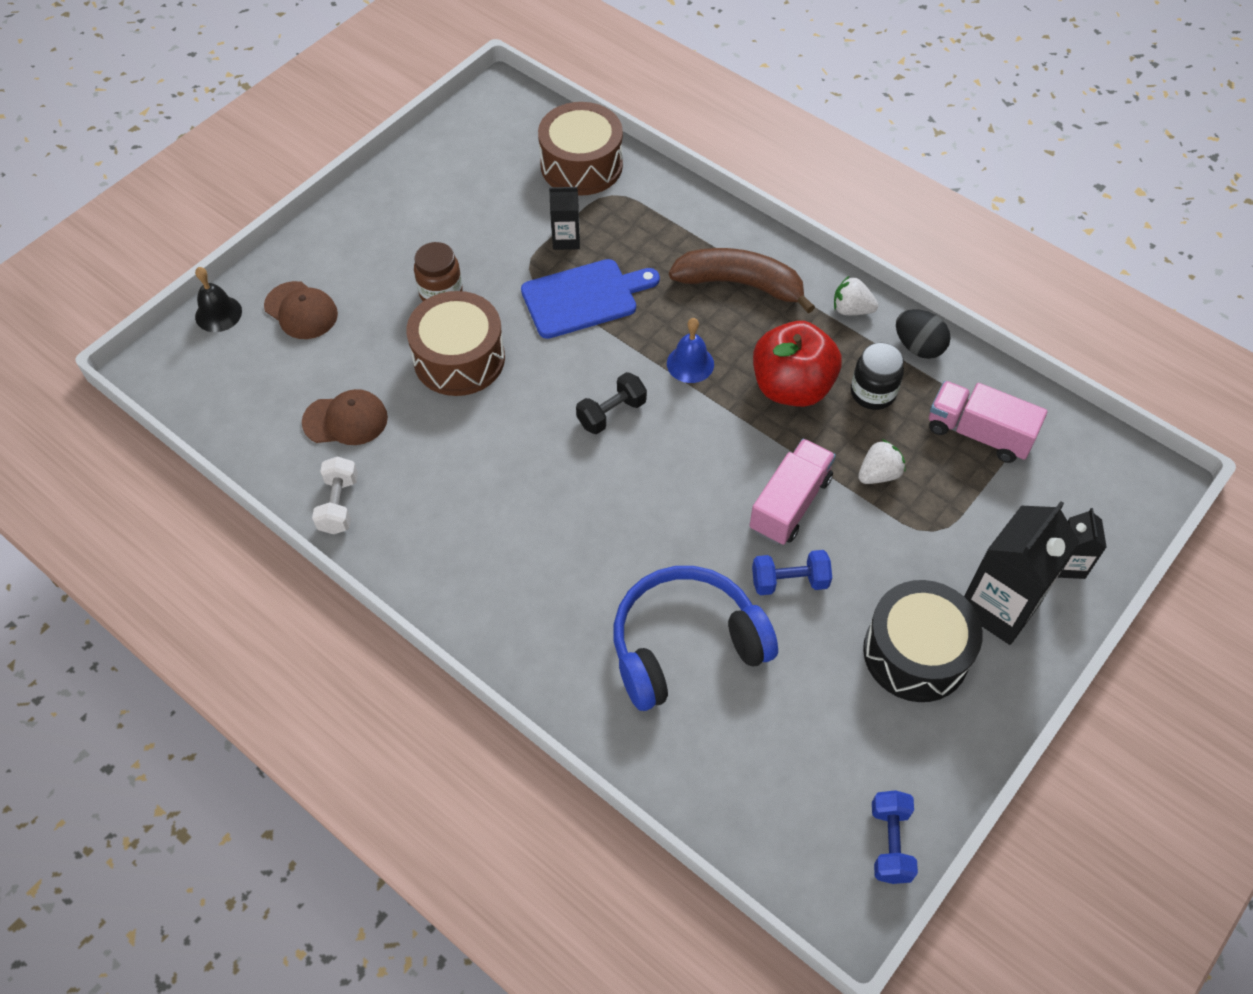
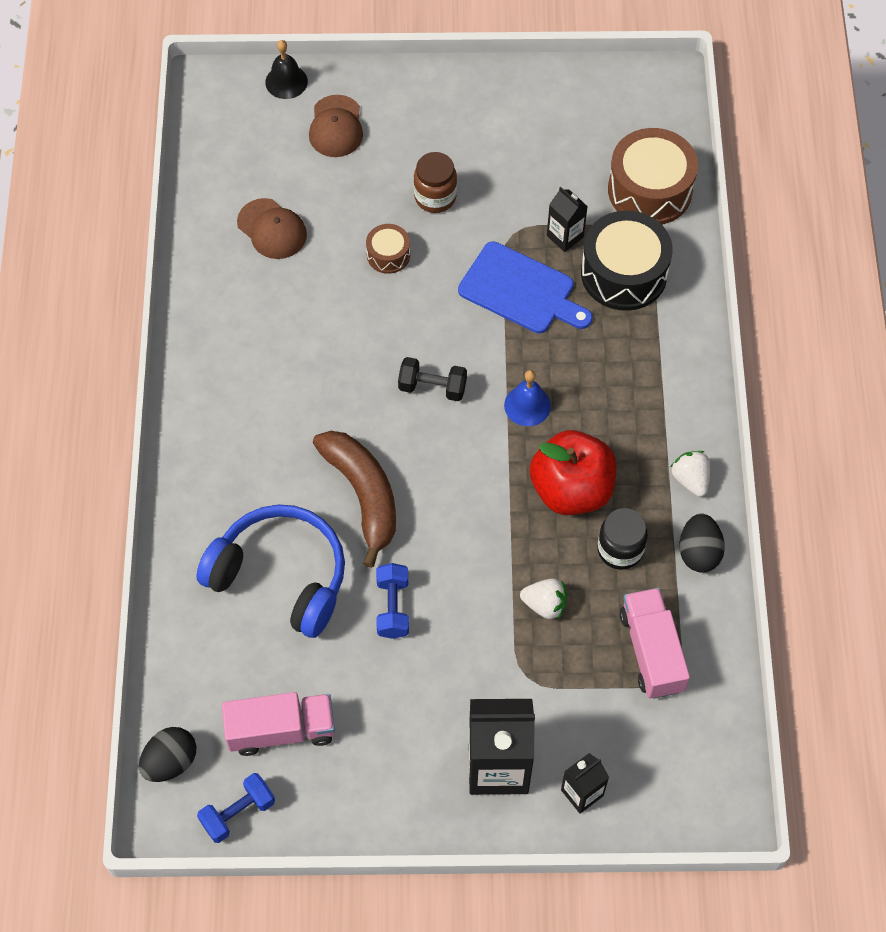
camera: 50 degrees right, 5 degrees up
(339, 505) = (202, 281): white dumbbell -> none
(459, 358) = (388, 255): brown drum -> brown drum, size x0.50
(740, 284) = (638, 384): brown banana -> brown banana (363, 495)
(789, 581) = (393, 607): blue dumbbell -> blue dumbbell turned 45 degrees clockwise
(790, 504) = (461, 562): pink truck -> pink truck (281, 730)
(793, 866) = (170, 762): none -> black egg
(916, 653) = (406, 733): black drum -> black drum (624, 273)

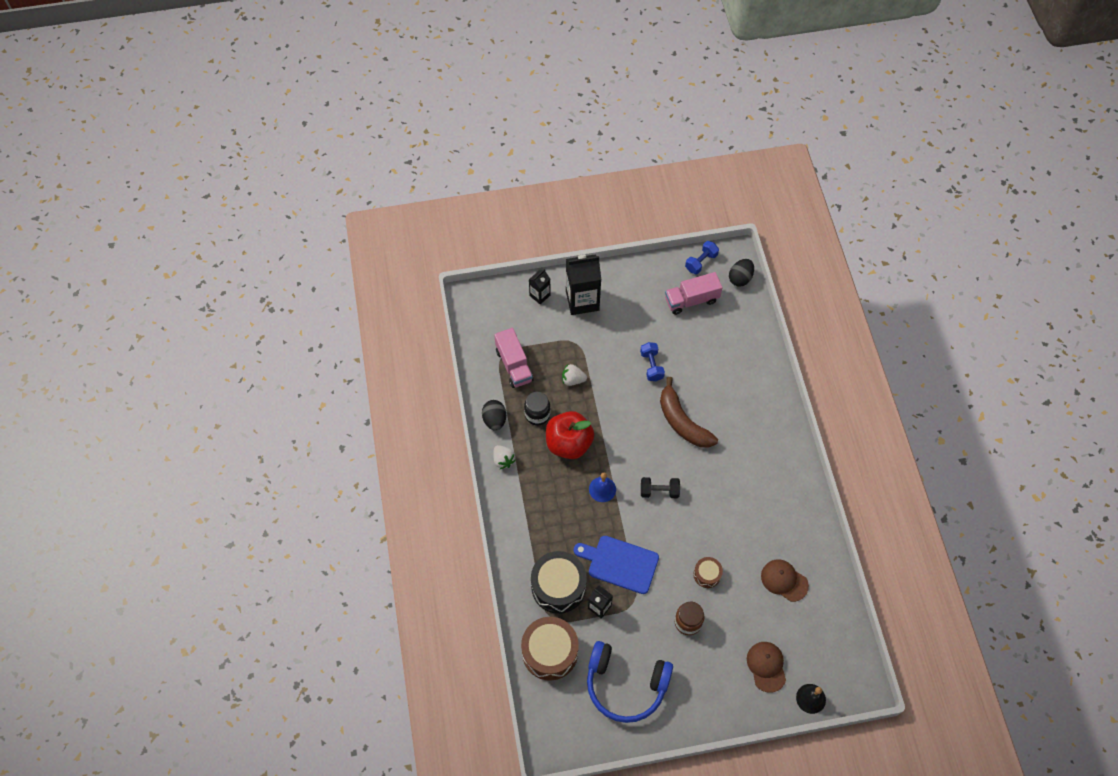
camera: 170 degrees right, 0 degrees up
(281, 576) = (714, 372): blue headphones -> blue headphones (625, 685)

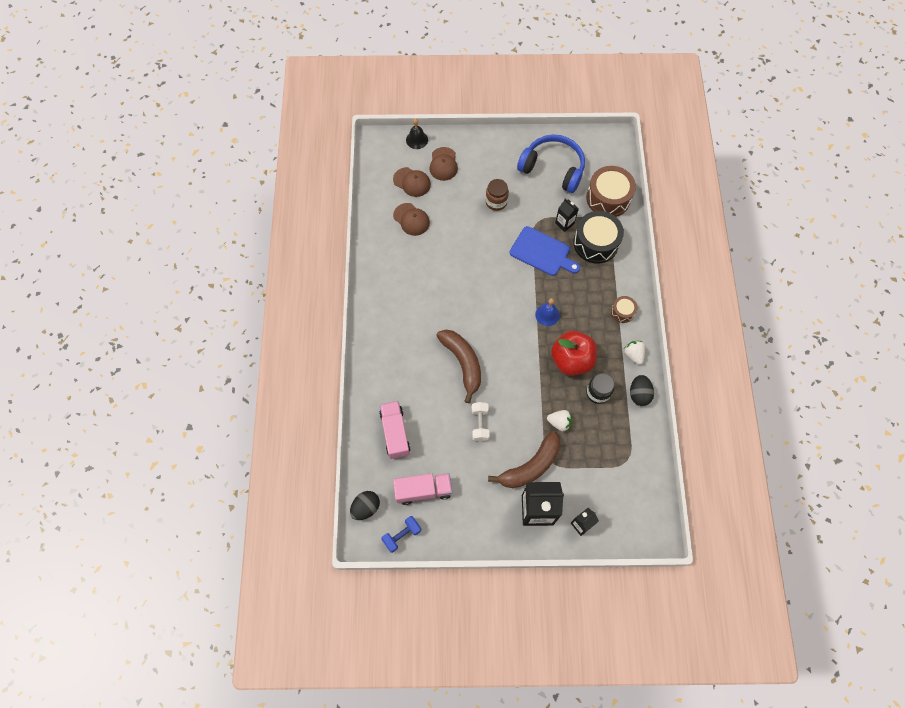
camera: 170 degrees left, 5 degrees up
(514, 365) = (616, 448): pink truck -> pink truck (395, 433)
(594, 336) = (530, 466): none -> brown banana
(651, 366) = (480, 424): blue dumbbell -> white dumbbell
(659, 491) = (497, 305): black dumbbell -> none
(707, 574) = (472, 233): brown drum -> brown drum (622, 312)
(798, 632) = (412, 182): none -> brown cap

